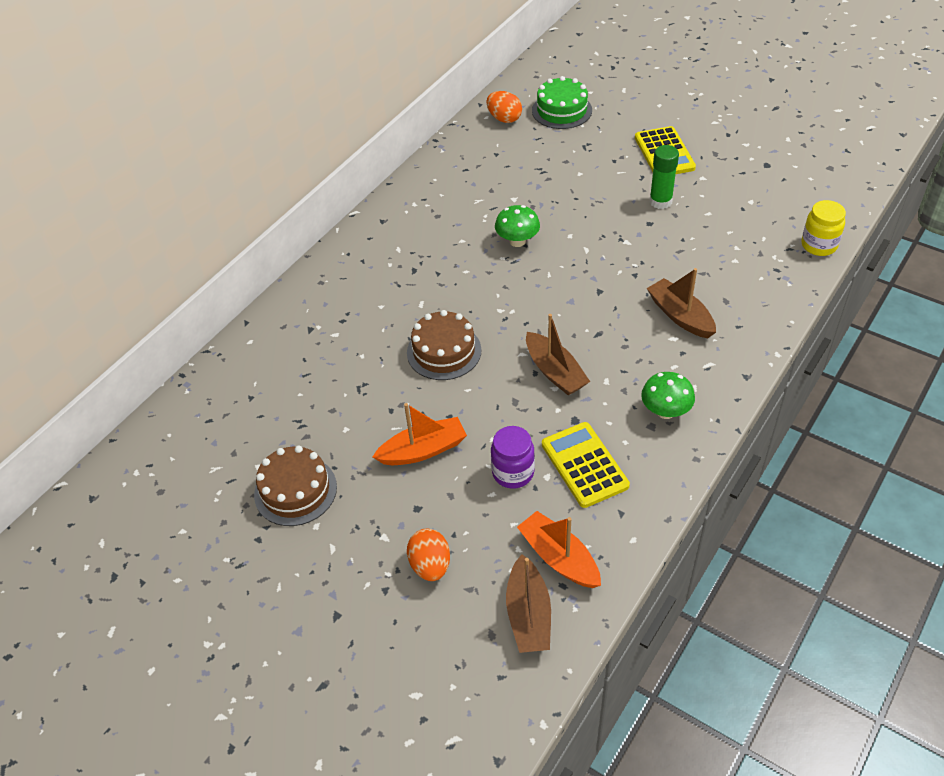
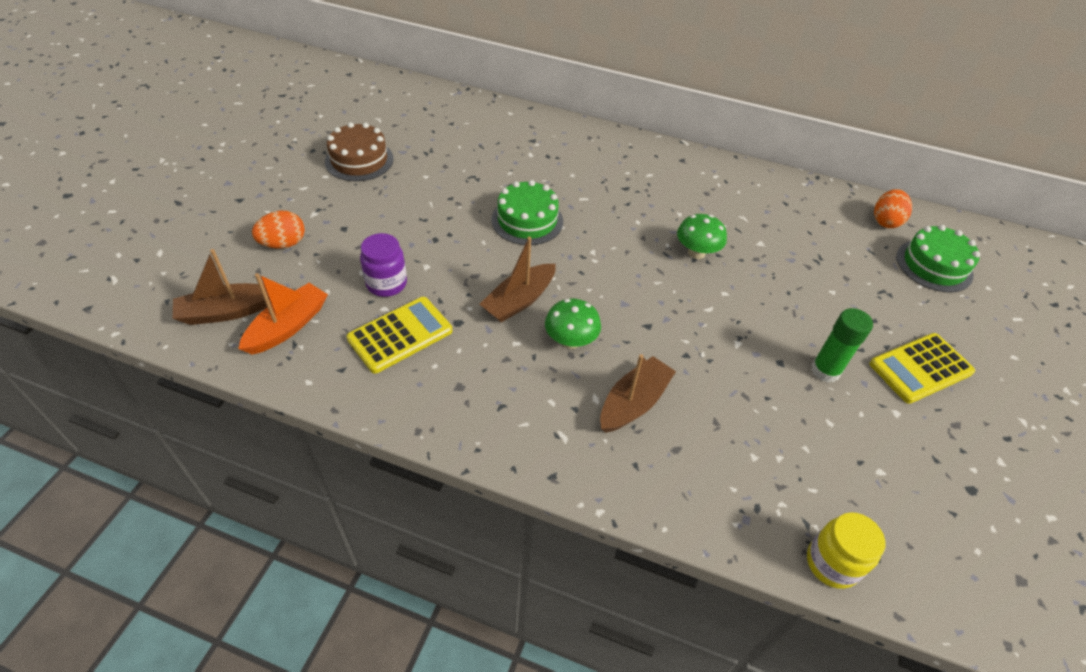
camera: 70 degrees right, 0 degrees up
(423, 450) = (407, 223): orange boat -> none
(444, 351) = (527, 220): brown cake -> green cake
(665, 411) = (482, 398): green mushroom -> green mushroom (570, 341)

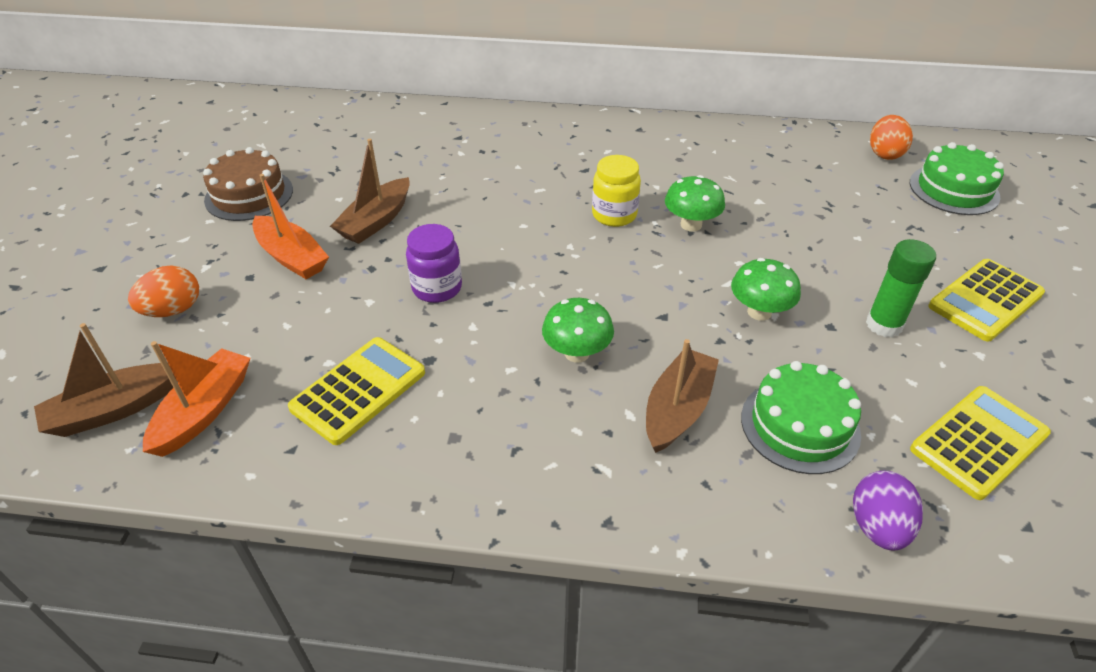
camera: 10 degrees left, 5 degrees down
(378, 218) = (292, 257): none -> orange boat
(386, 284) = (323, 332): purple jar -> purple jar (437, 288)
(519, 301) = (499, 319): brown boat -> brown boat (376, 221)
(527, 220) = (479, 226): green cake -> green cake (800, 425)
(726, 338) = (759, 312): none -> green mushroom
(756, 529) = (877, 526): none -> purple egg
(831, 563) = (980, 546): yellow jar -> yellow jar (614, 215)
(865, 483) = (979, 442): none -> yellow calculator

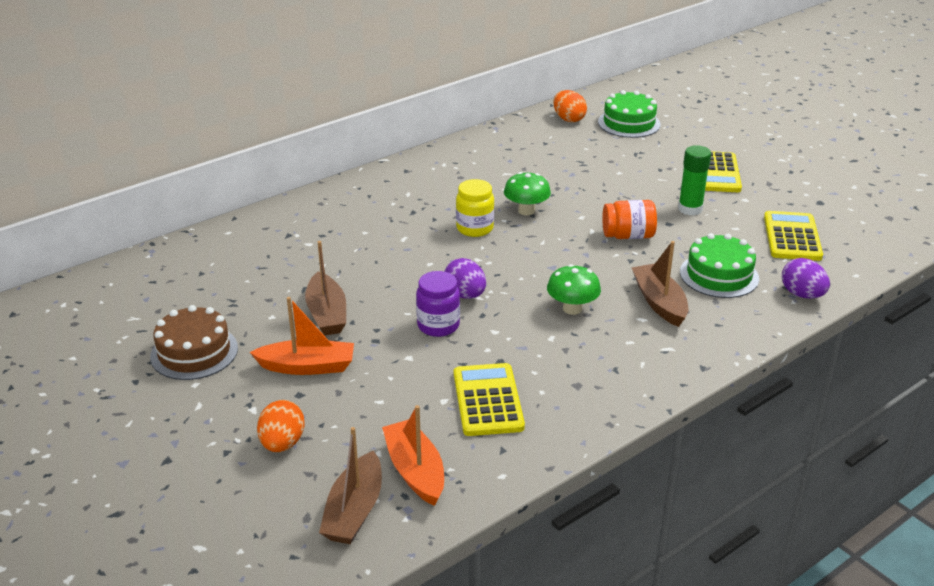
camera: 45 degrees left, 10 degrees down
(504, 274) = (465, 295): none -> purple egg
(759, 312) = (628, 236): green mushroom -> orange jar

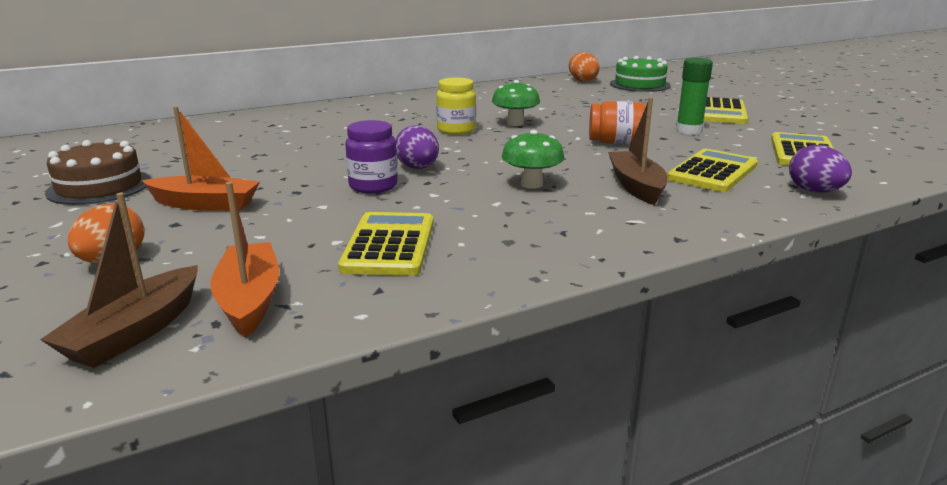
camera: 10 degrees right, 10 degrees down
(327, 314) = (262, 171): brown boat -> none
(719, 275) = (713, 172): green cake -> yellow calculator

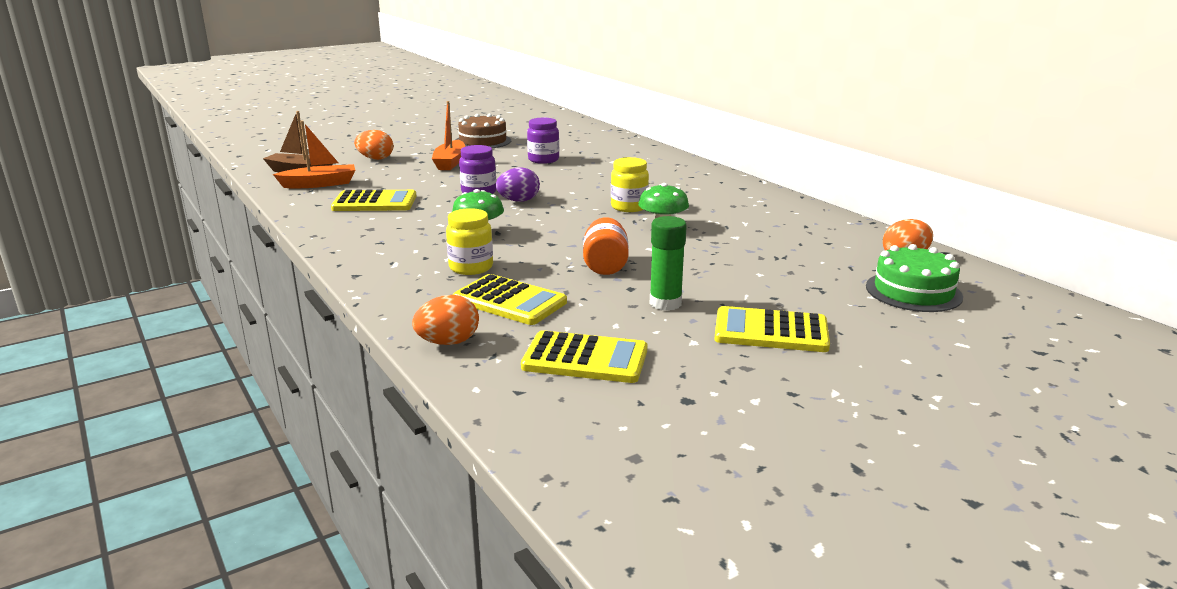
camera: 85 degrees right, 0 degrees up
(248, 156) = (543, 160): none -> purple jar
(636, 186) = (471, 267): brown boat -> yellow jar
(814, 191) = (448, 342): purple egg -> orange egg

